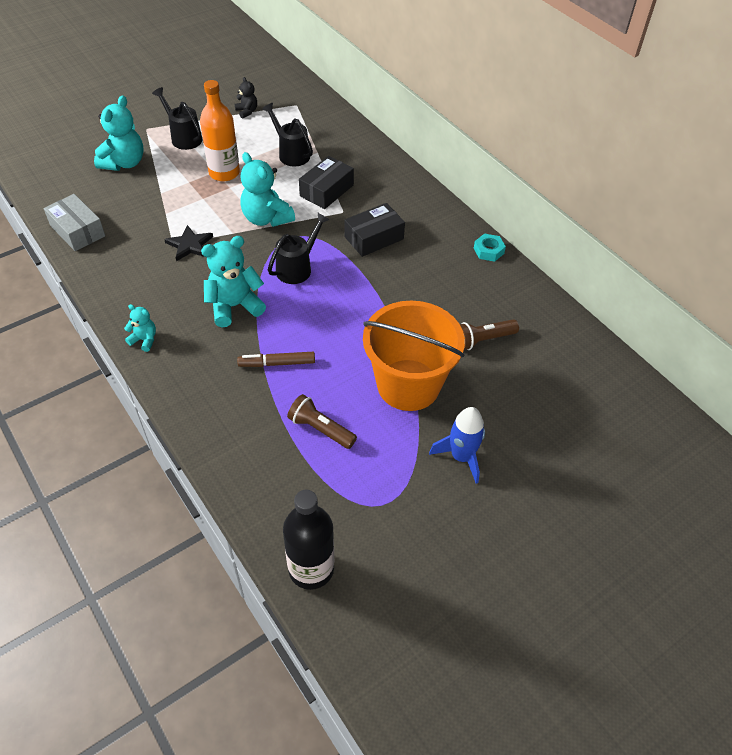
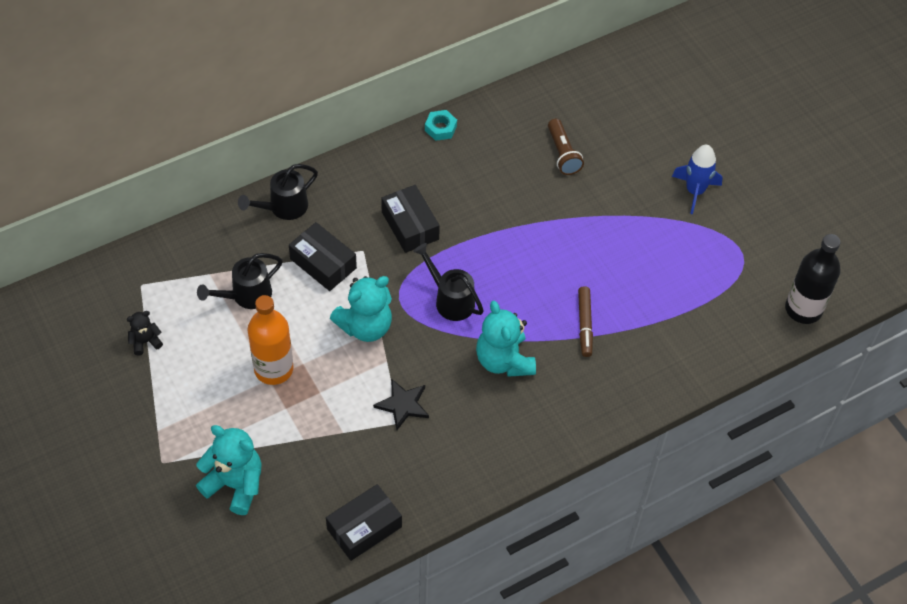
camera: 85 degrees left, 5 degrees up
(77, 231) = (364, 528): grey box -> black box
(144, 340) = (547, 444): turquoise teddy bear -> none
(183, 137) = (190, 416): black watering can -> black watering can (283, 207)
(320, 429) = (664, 293): brown flashlight -> none
(408, 385) = (615, 219): orange bucket -> none

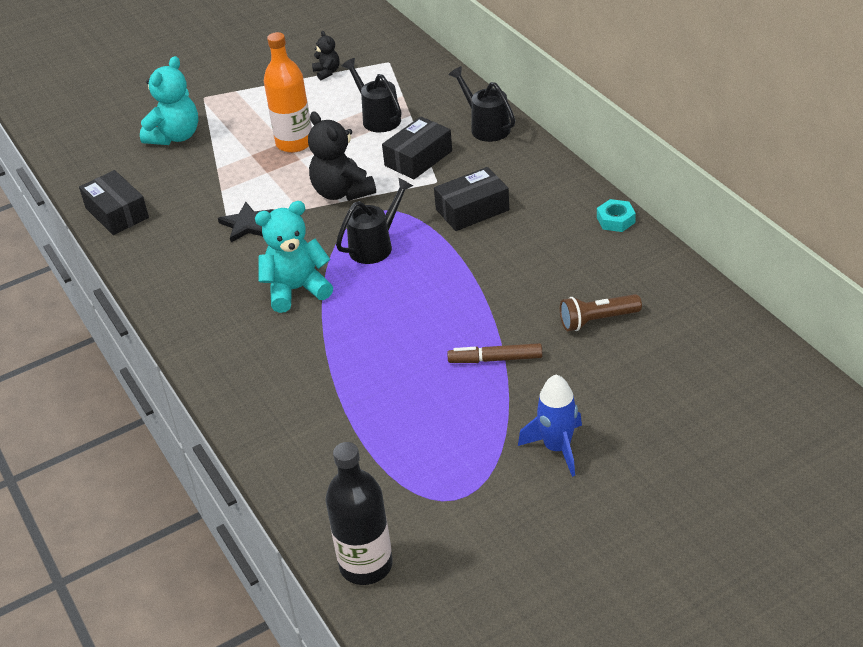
camera: 95 degrees right, 15 degrees down
(365, 326) = (342, 192): turquoise teddy bear -> black teddy bear
(585, 324) = (342, 350): brown marker -> brown marker (495, 359)

